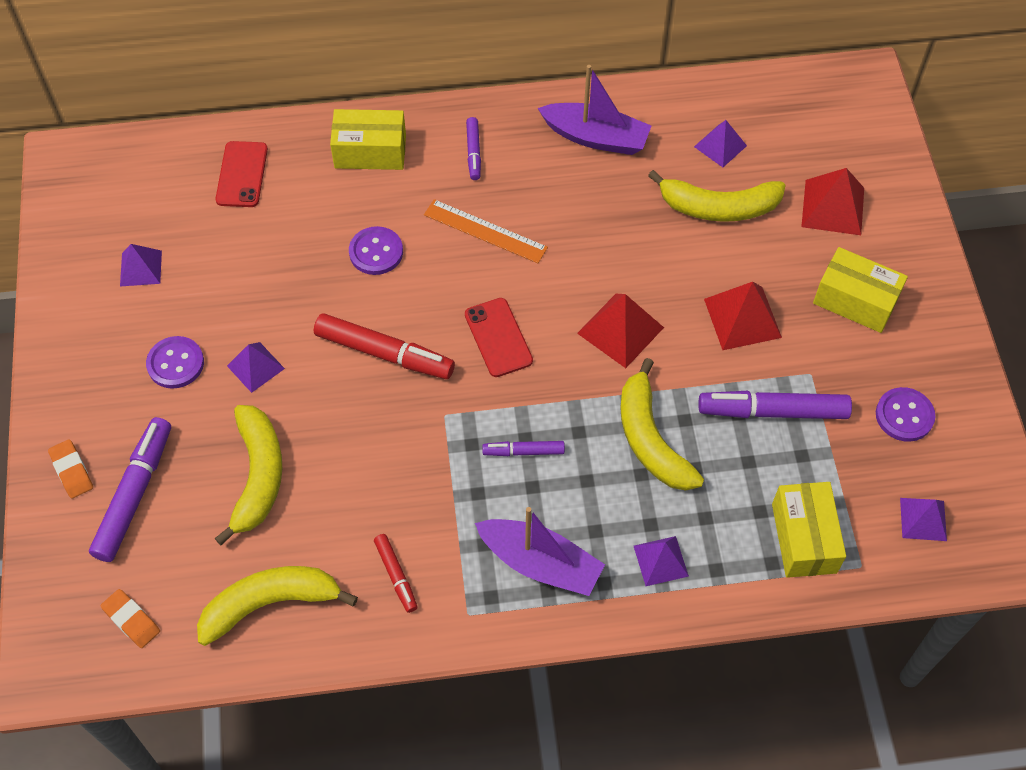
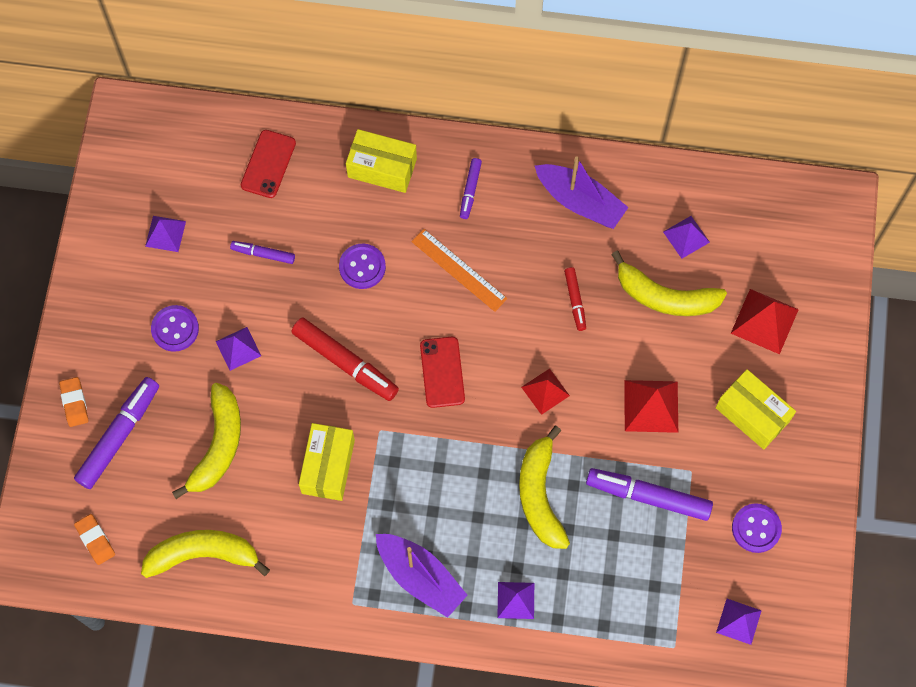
camera: 15 degrees right, 10 degrees up
(396, 575) = (305, 557): red marker -> red marker (575, 300)
(524, 451) = (434, 479): purple marker -> purple marker (263, 254)
(620, 330) = (545, 391): red pyramid -> red pyramid, size x0.66
(803, 538) = (636, 611): yellow box -> yellow box (328, 466)

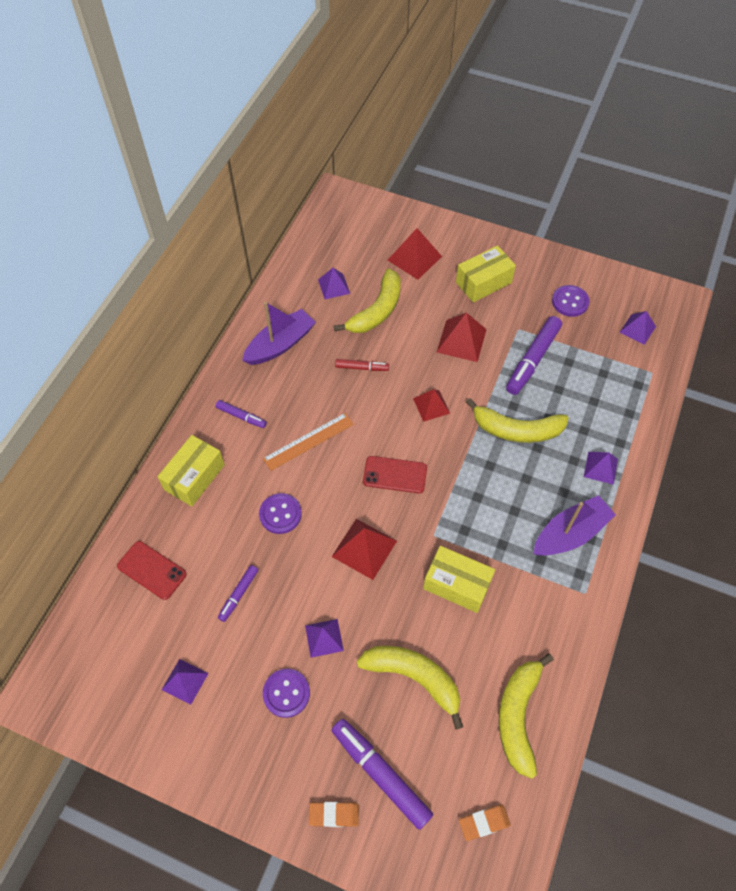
camera: 75 degrees left, 10 degrees down
(345, 362) = (364, 548): red marker -> red pyramid

